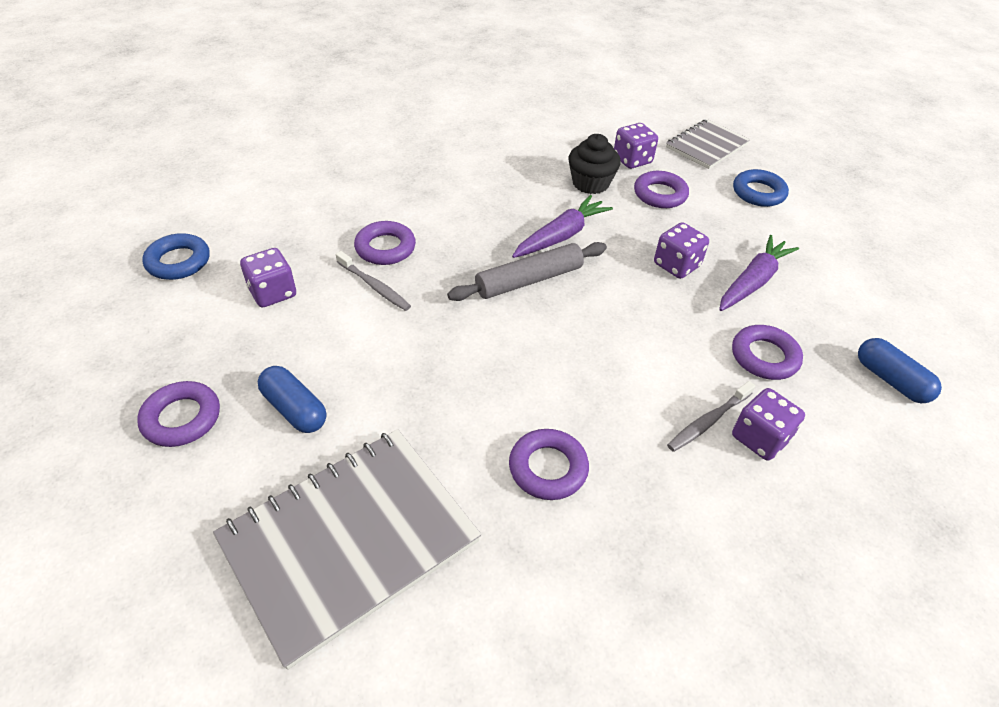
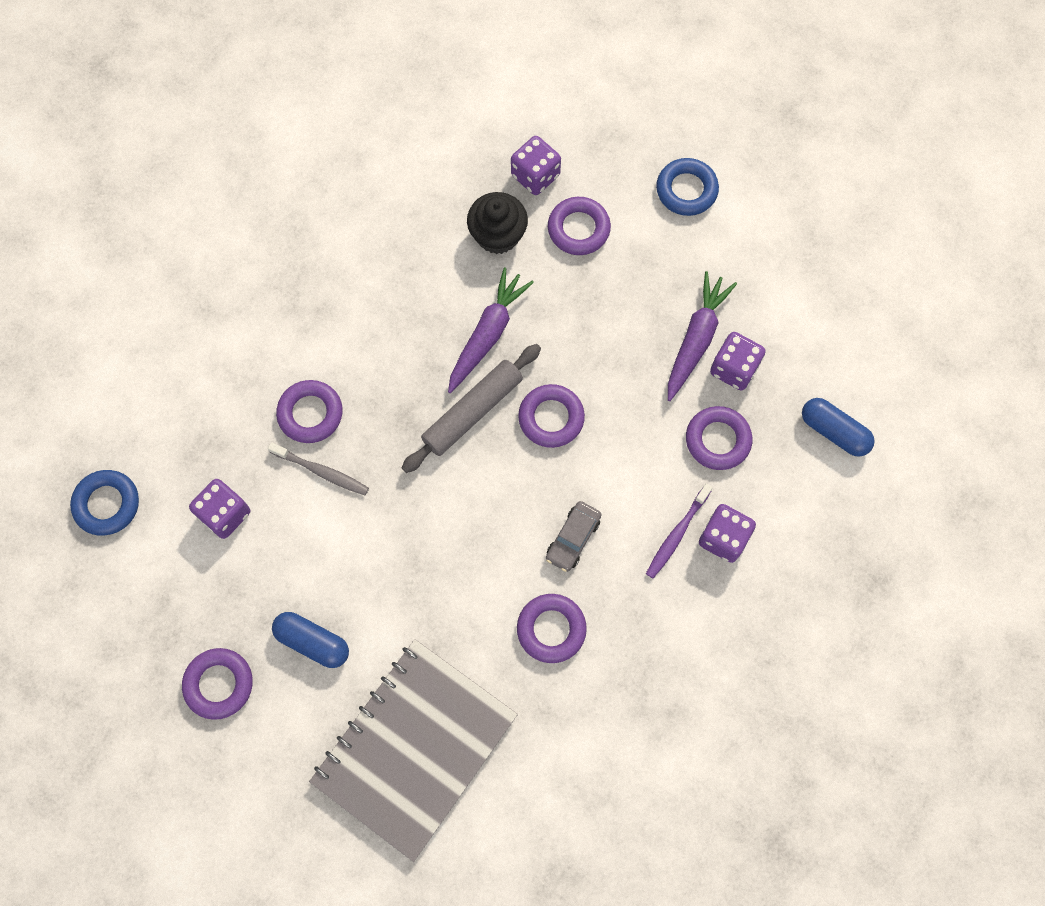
camera: 15 degrees left, 25 degrees up
(595, 396) = (573, 538): none -> grey car
(601, 301) = (551, 418): none -> purple ring
(676, 265) = (616, 340): purple dice -> purple dice (734, 368)
(706, 146) = (617, 119): grey notebook -> none
(708, 421) = (677, 534): grey toothbrush -> purple toothbrush

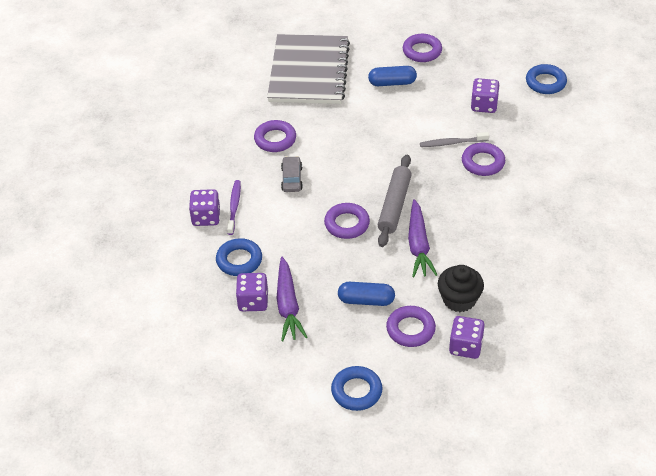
camera: 150 degrees right, 25 degrees down
(717, 440) = (239, 260): purple ring -> blue ring
(834, 431) = (168, 299): blue capsule -> blue capsule (366, 300)

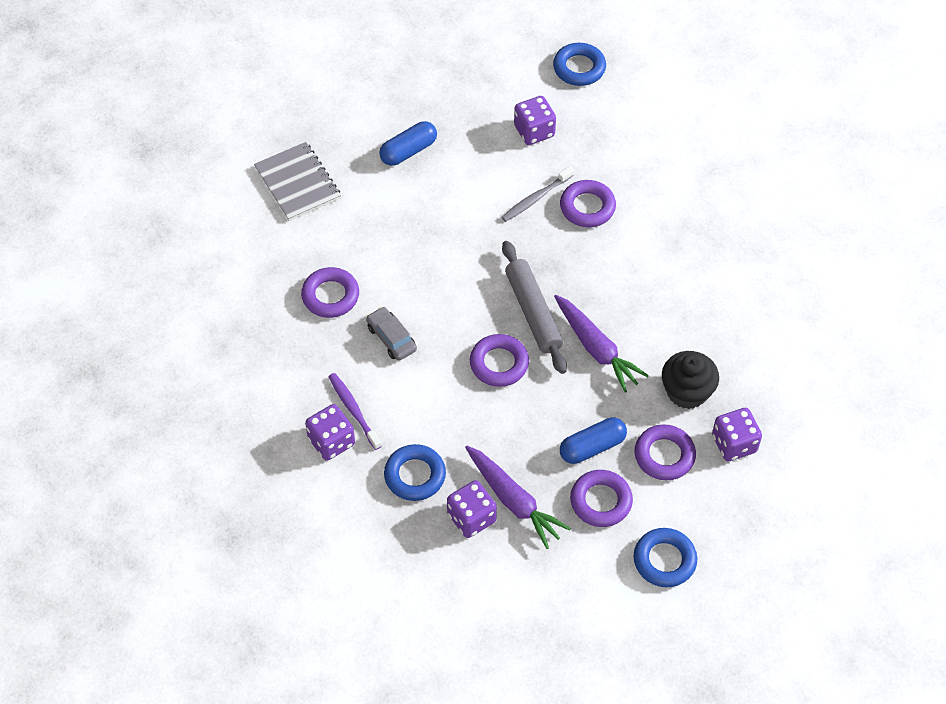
camera: 35 degrees left, 10 degrees up
(308, 72) = (297, 183): grey notebook -> grey notebook, size x0.58
(422, 51) = (410, 91): purple ring -> purple ring (601, 501)

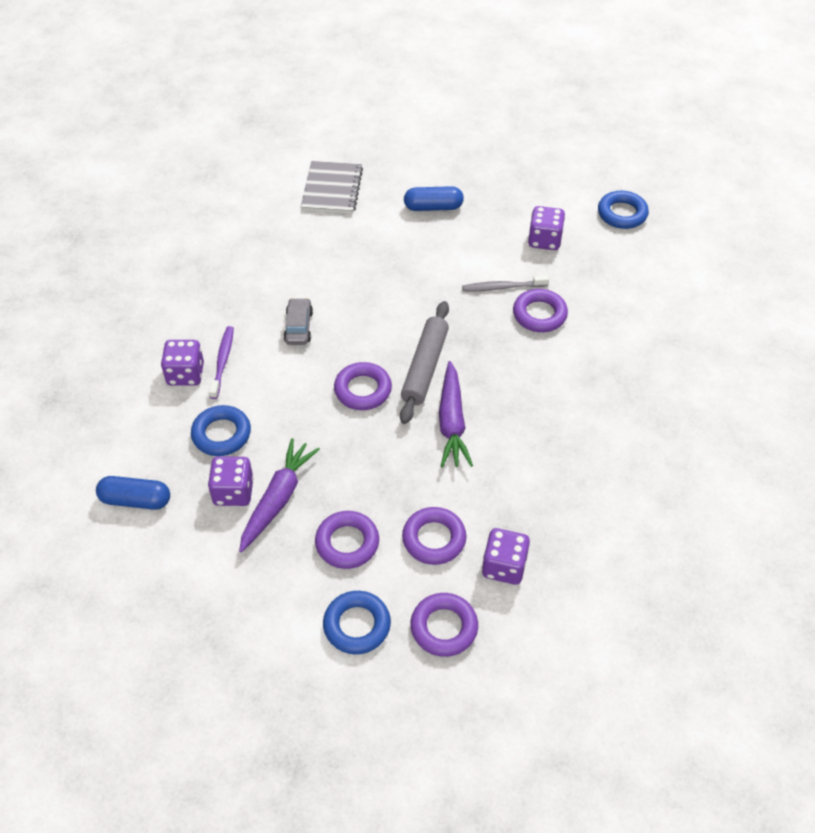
camera: 35 degrees right, 5 degrees down
(330, 296) = (282, 274): purple ring -> purple ring (444, 627)
(513, 501) = (278, 499): purple carrot -> purple carrot turned 150 degrees counterclockwise
(592, 447) = (379, 496): blue capsule -> blue capsule (136, 500)
(687, 391) = (499, 499): black cupcake -> none

